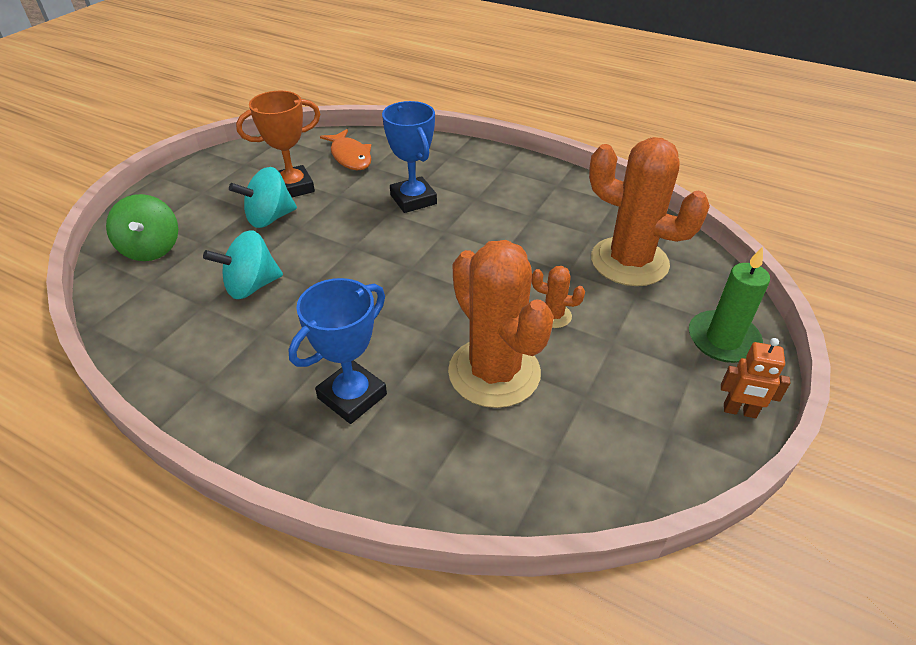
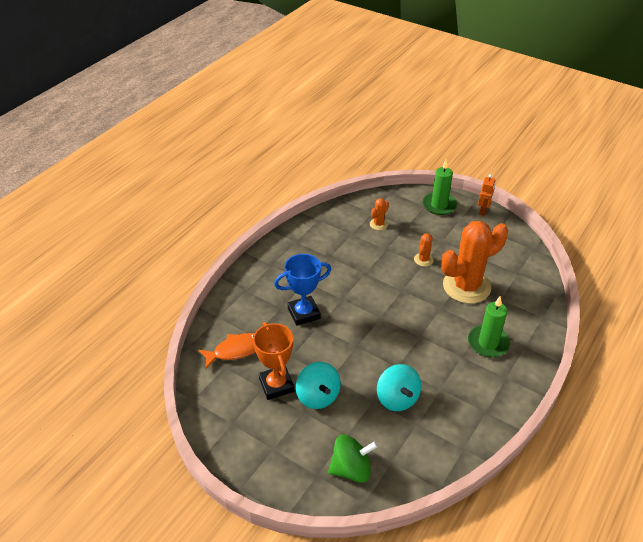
camera: 85 degrees left, 0 degrees up
(352, 396) = (488, 343): blue trophy -> green candle
(629, 262) = (378, 224): orange cactus -> orange cactus, size x0.43

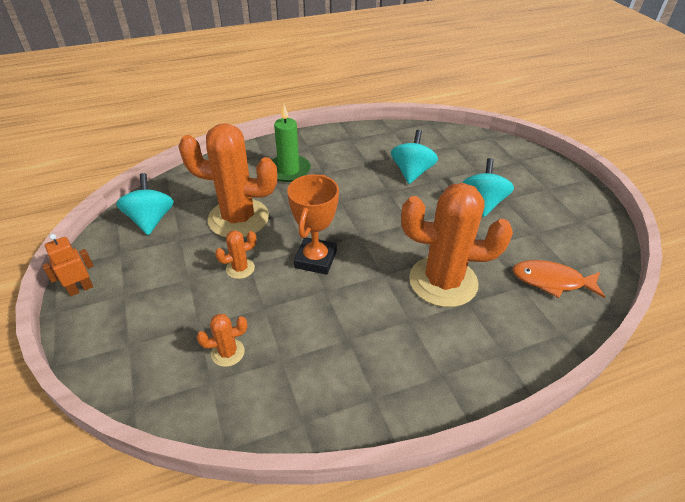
camera: 145 degrees left, 0 degrees up
(276, 385) = (519, 229): orange trophy -> orange trophy (315, 259)
(304, 313) = (443, 281): blue trophy -> orange cactus
(351, 469) = (487, 153): green spinning top -> none
(439, 205) = (111, 332): green candle -> none
(512, 257) = (151, 220): none -> turquoise spinning top

